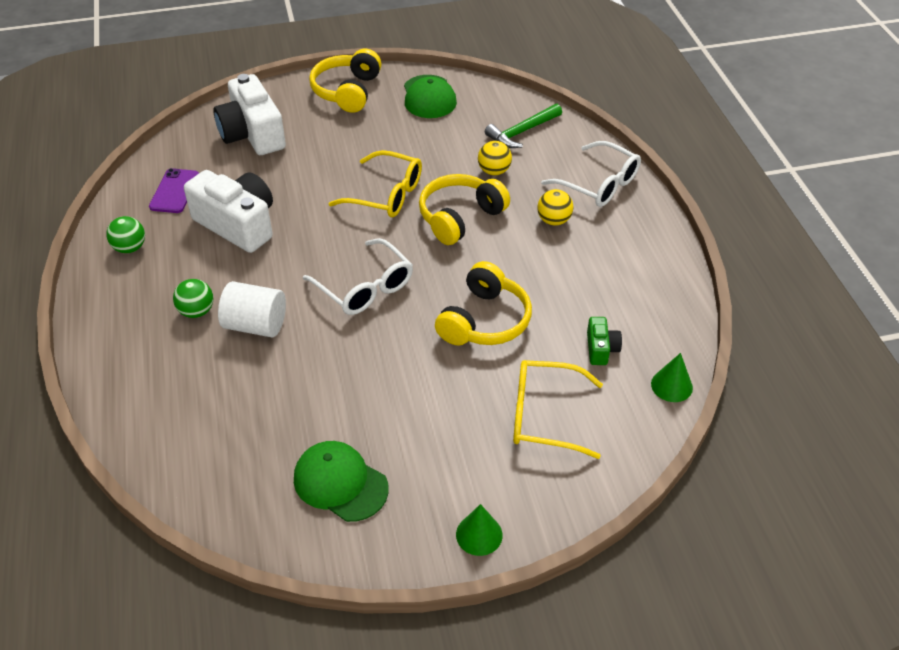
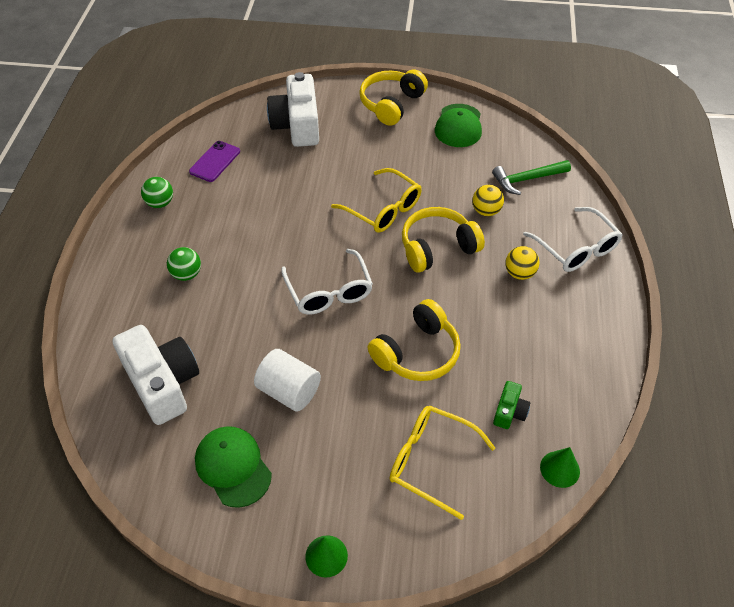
camera: 20 degrees right, 5 degrees up
(238, 224) = (251, 204): white camera -> white camera (162, 383)
(255, 325) = (227, 300): white cylinder -> white cylinder (289, 391)

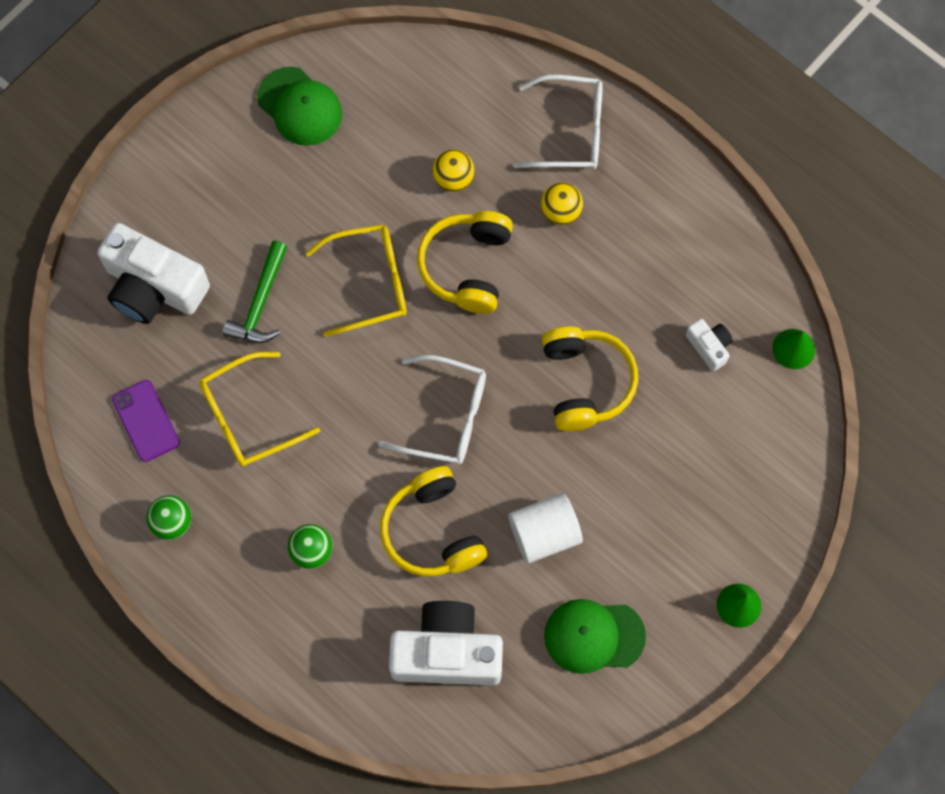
camera: 55 degrees left, 20 degrees up
(391, 104) = (202, 154): yellow headphones -> yellow headphones (433, 531)
(431, 461) = (710, 454): yellow glasses -> yellow glasses (248, 417)
(509, 412) = (709, 346): green camera -> white camera
(527, 179) = (440, 101): green hammer -> green hammer (260, 303)

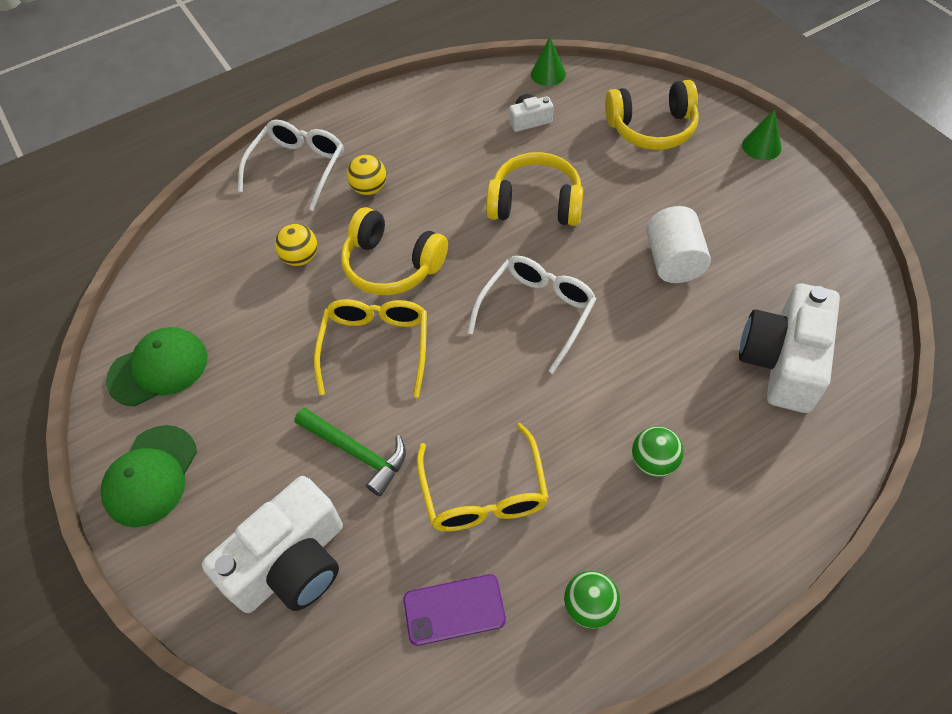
camera: 70 degrees left, 15 degrees down
(433, 531) = (653, 347): yellow headphones -> yellow headphones (652, 128)
(593, 636) = (778, 245): green cap -> green cap (151, 476)

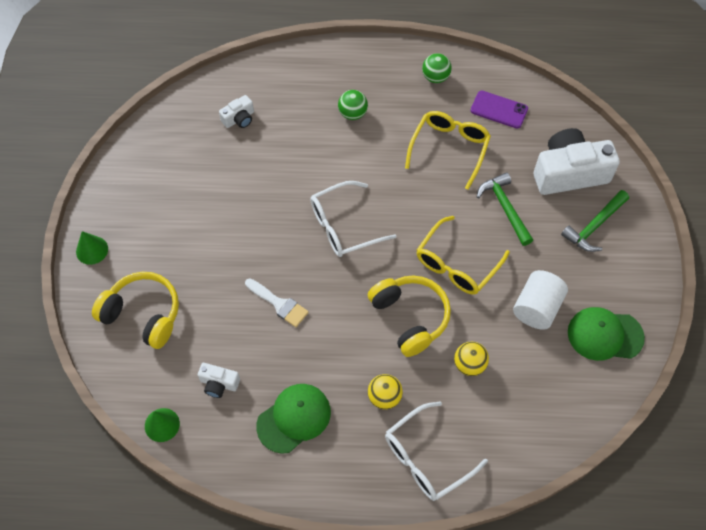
camera: 150 degrees left, 5 degrees up
(151, 476) = (631, 263): green cap -> green cap (294, 418)
(221, 499) = (594, 226): none -> green hammer
(535, 204) = (279, 304): yellow headphones -> white brush
(673, 261) = (235, 208): white cylinder -> white cylinder (537, 308)
(783, 361) = (239, 119): white camera -> white camera, size x0.46

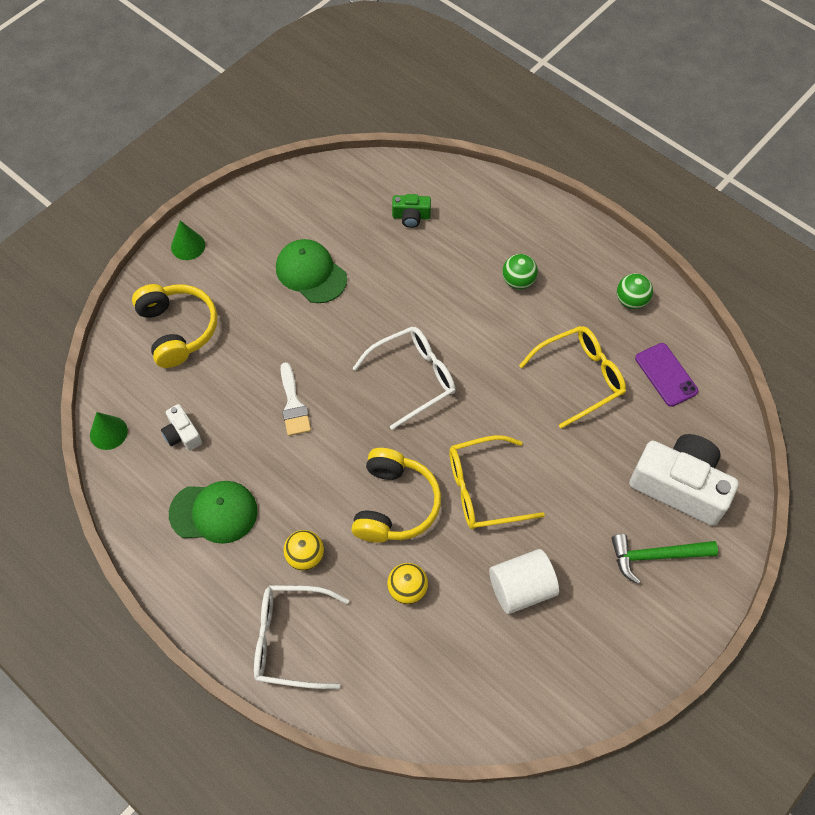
camera: 40 degrees right, 0 degrees up
(239, 119) = (411, 216): white camera -> green camera
(344, 226) = (413, 378): white glasses -> white glasses turned 135 degrees clockwise
(504, 207) = (581, 471): green hammer -> none
(605, 335) = (564, 666): green cap -> green cap (311, 273)

